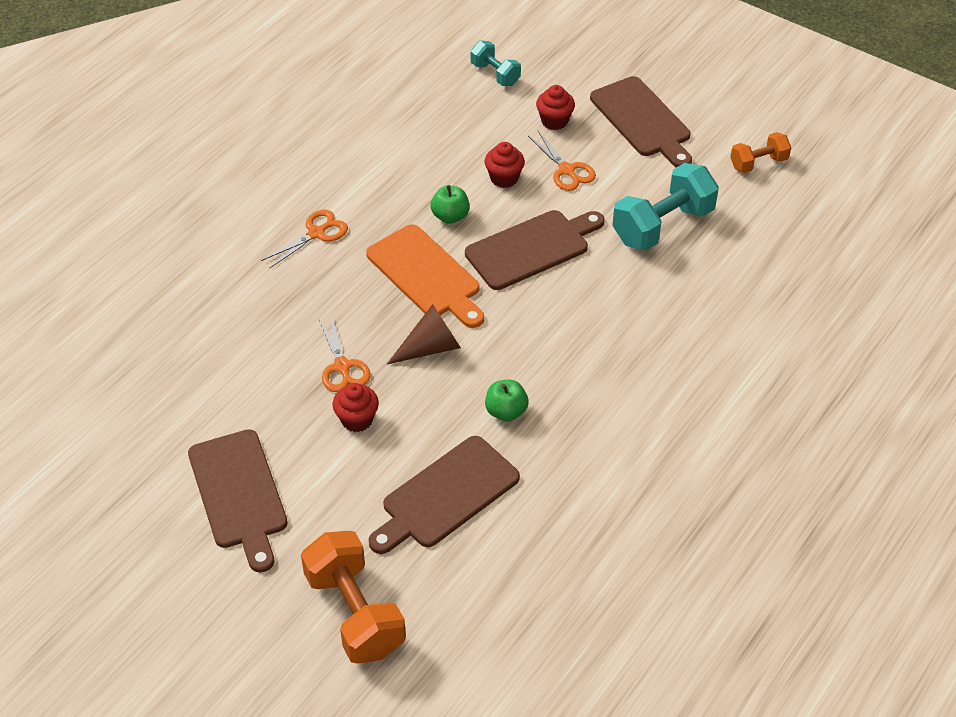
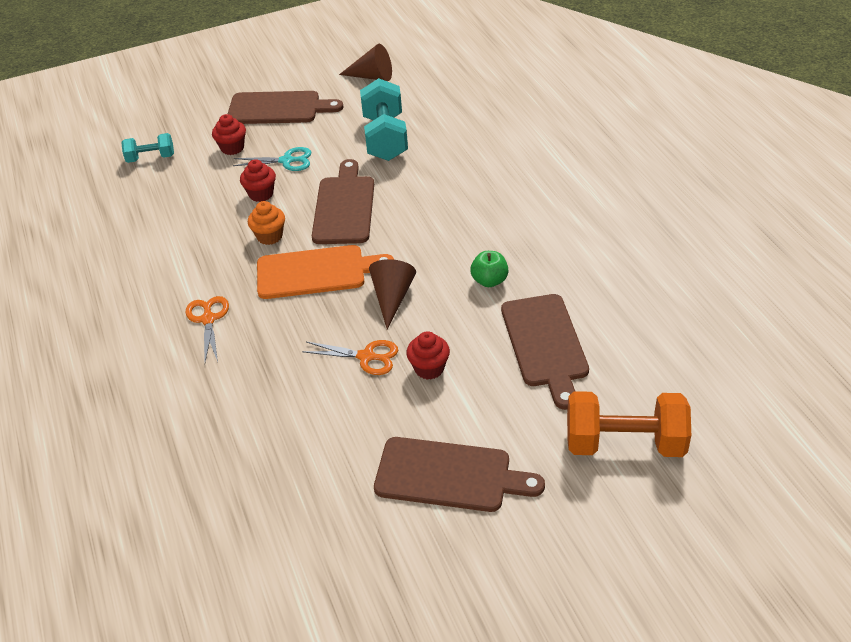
camera: 55 degrees left, 5 degrees down
(450, 216) = (269, 236): green apple -> orange cupcake
(566, 170) = (286, 161): orange scissors -> turquoise scissors
(758, 163) = (372, 76): orange dumbbell -> brown cone

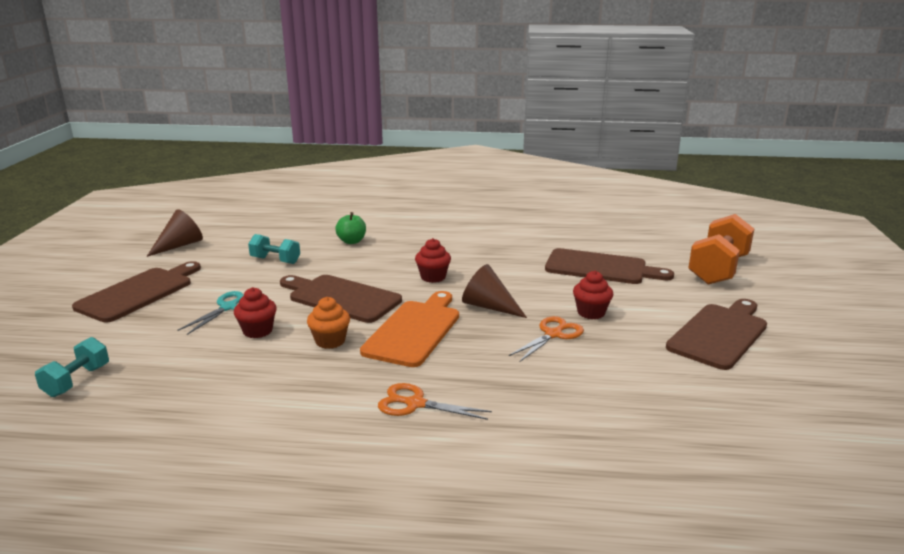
camera: 65 degrees left, 20 degrees down
(232, 148) = (155, 329): red cupcake -> red cupcake (433, 277)
(385, 138) = (275, 260): turquoise dumbbell -> turquoise dumbbell, size x0.56
(489, 280) = (511, 268): green apple -> green apple (351, 241)

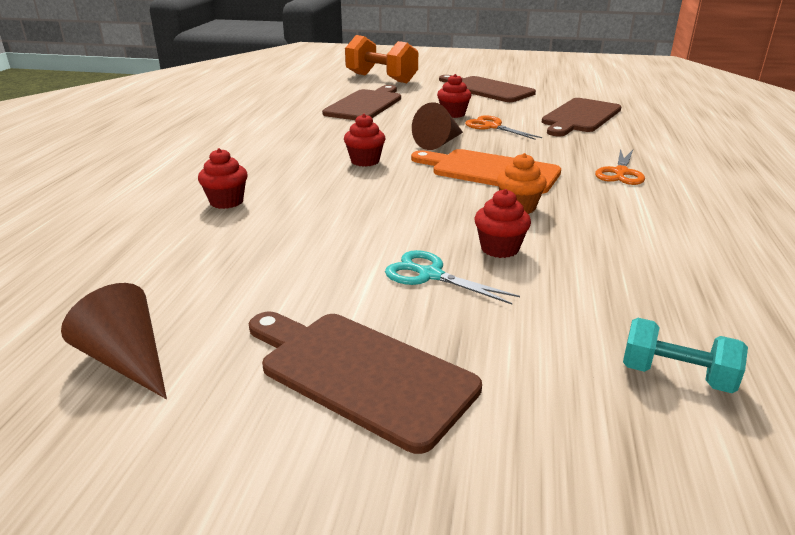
camera: 85 degrees left, 5 degrees up
(275, 260) = (269, 252): turquoise dumbbell -> none
(341, 298) = (410, 204): brown cutting board -> brown cutting board (580, 117)
(351, 241) = (226, 202): green apple -> red cupcake

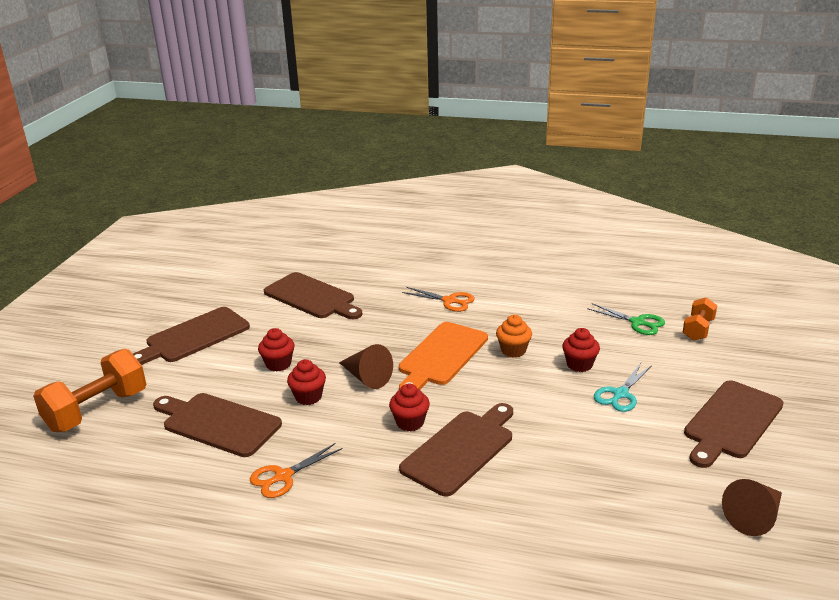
camera: 85 degrees left, 0 degrees up
(226, 202) = (507, 505): red cupcake -> red cupcake (308, 397)
(319, 182) = (461, 449): none -> brown cutting board
(492, 127) = (326, 345): orange scissors -> orange scissors (283, 476)
(657, 306) = (637, 322): none -> green scissors
(676, 376) = (698, 329): turquoise dumbbell -> orange dumbbell

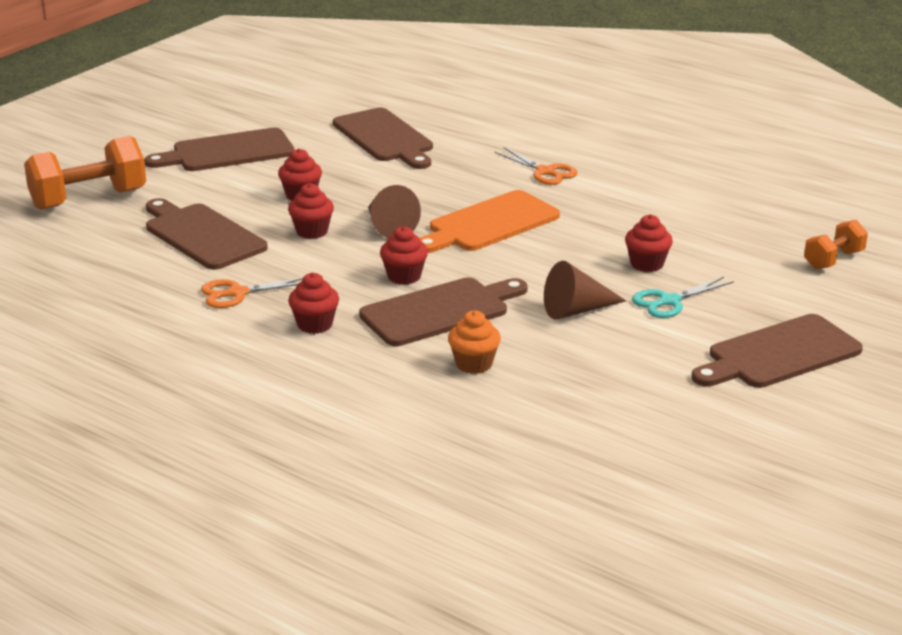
camera: 20 degrees right, 0 degrees up
(369, 492) = (315, 325): none -> red cupcake
(513, 350) = (579, 235): orange cupcake -> orange cupcake (474, 364)
(637, 322) = (761, 238): green scissors -> none
(754, 517) = (716, 438): brown cone -> brown cone (576, 310)

